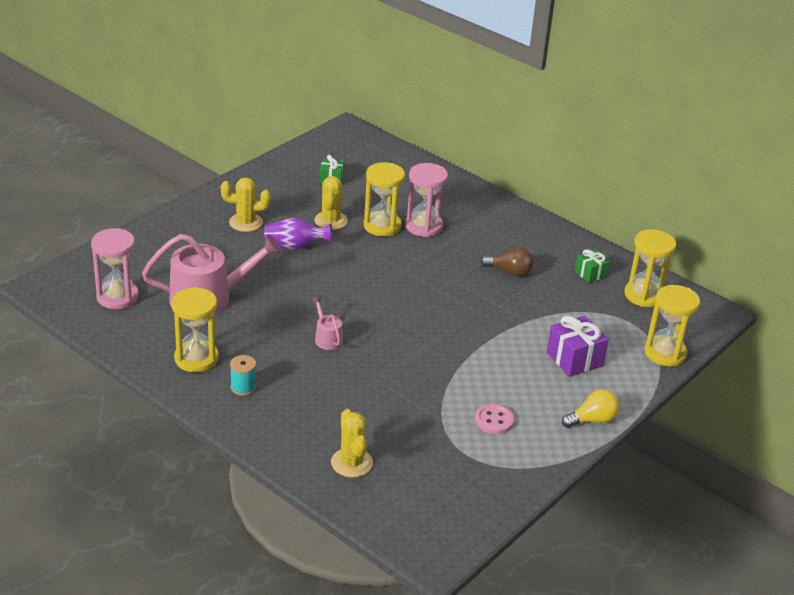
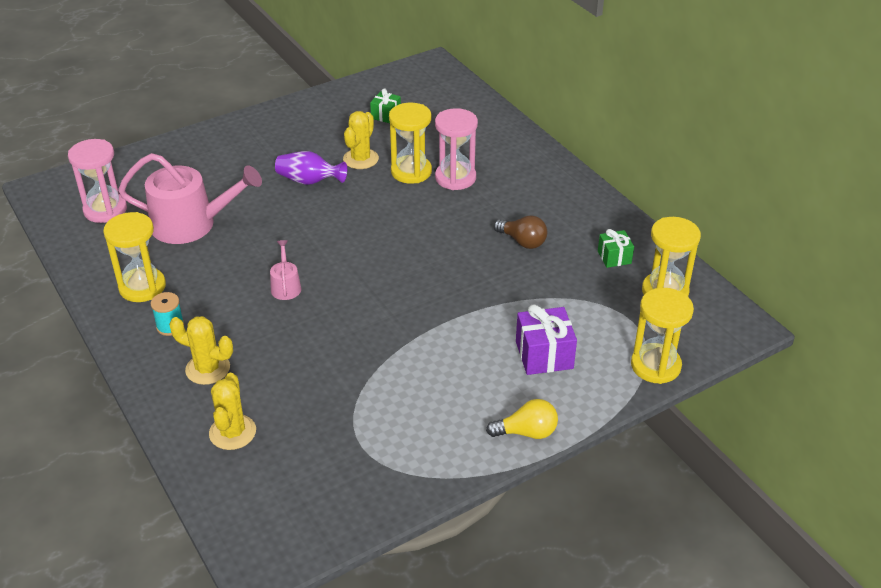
camera: 20 degrees right, 5 degrees up
(246, 222) = (274, 150): yellow cactus -> yellow cactus (208, 369)
(494, 420) = (414, 412): pink button -> none

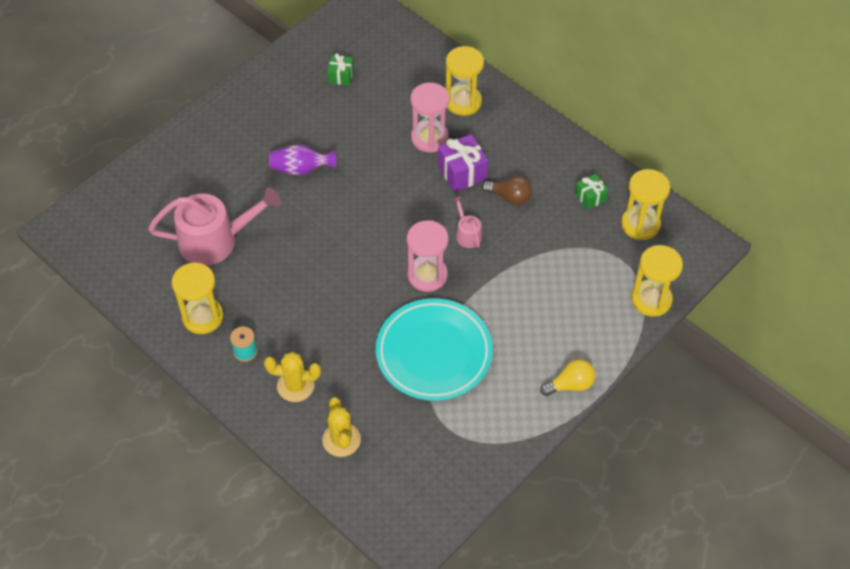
camera: 15 degrees left, 15 degrees up
(105, 210) = (129, 241): pink hourglass -> pink hourglass (427, 275)
(285, 286) = (326, 288): pink watering can -> pink watering can (467, 234)
(361, 159) = (337, 133): yellow cactus -> none
(377, 368) = (434, 353): none -> turquoise plate
(411, 172) = (388, 139): yellow hourglass -> yellow hourglass (463, 102)
(544, 355) = (562, 309): purple gift -> purple gift (462, 172)

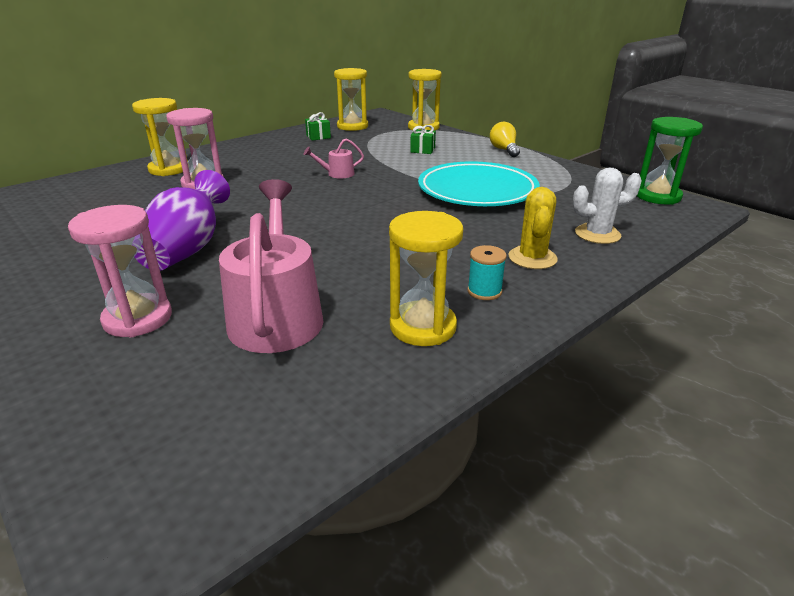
camera: 85 degrees left, 25 degrees down
(301, 169) = (188, 249): purple vase -> purple vase, size x1.50
(341, 76) = (56, 222): green gift -> green gift (422, 150)
(341, 440) = (597, 234): yellow cactus -> white cactus
(427, 275) = (382, 190): pink hourglass -> pink hourglass (138, 318)
(436, 513) = (657, 196): none -> green hourglass
(462, 172) = (260, 173): purple gift -> none
(510, 197) = (302, 158): brown light bulb -> none

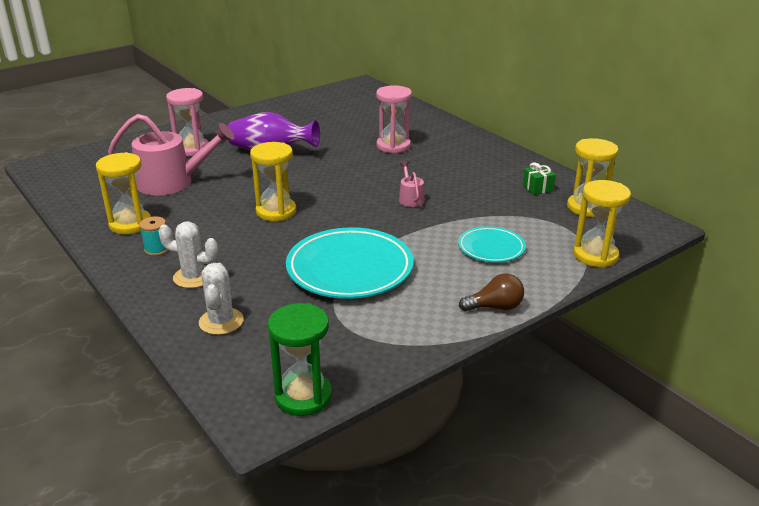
camera: 95 degrees right, 0 degrees up
(169, 169) = (429, 131): yellow hourglass -> yellow hourglass (276, 211)
(422, 150) = (491, 248): green gift -> turquoise plate
(504, 150) = (495, 307): yellow light bulb -> brown light bulb
(532, 258) = (194, 277): yellow cactus -> white cactus

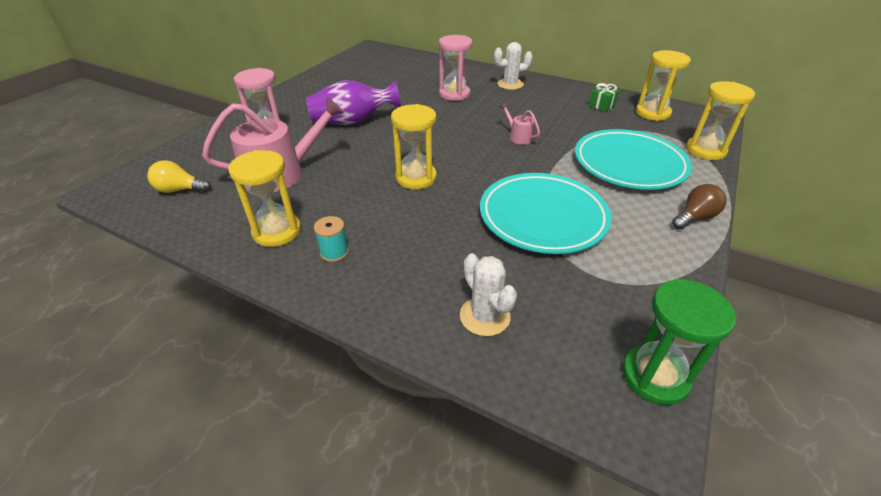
camera: 25 degrees left, 10 degrees up
(89, 177) = (180, 190): none -> yellow light bulb
(194, 277) = (405, 273): white cactus -> white cactus (510, 84)
(491, 248) = (629, 164): turquoise plate -> turquoise plate, size x1.82

